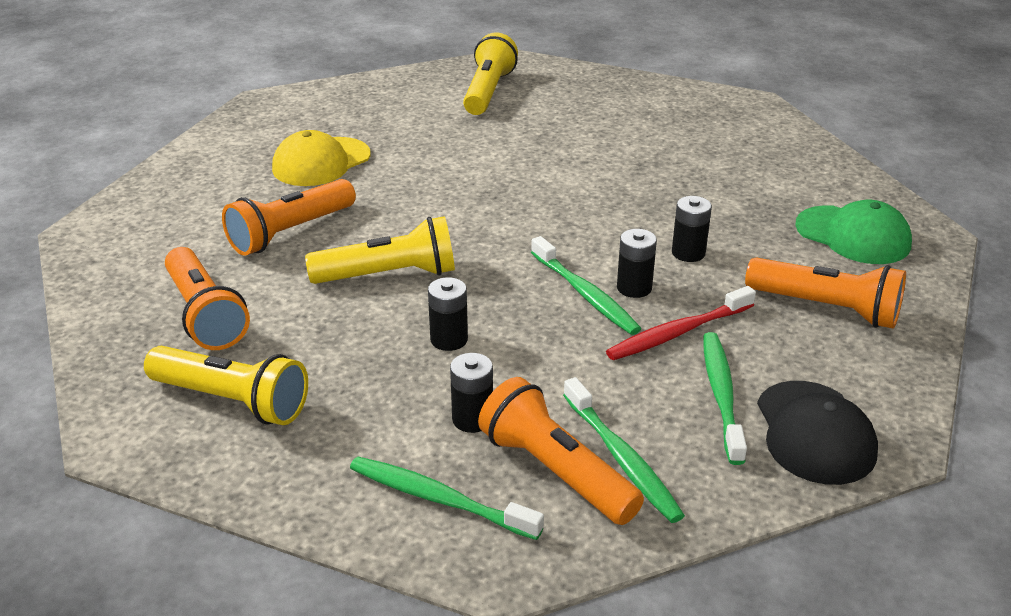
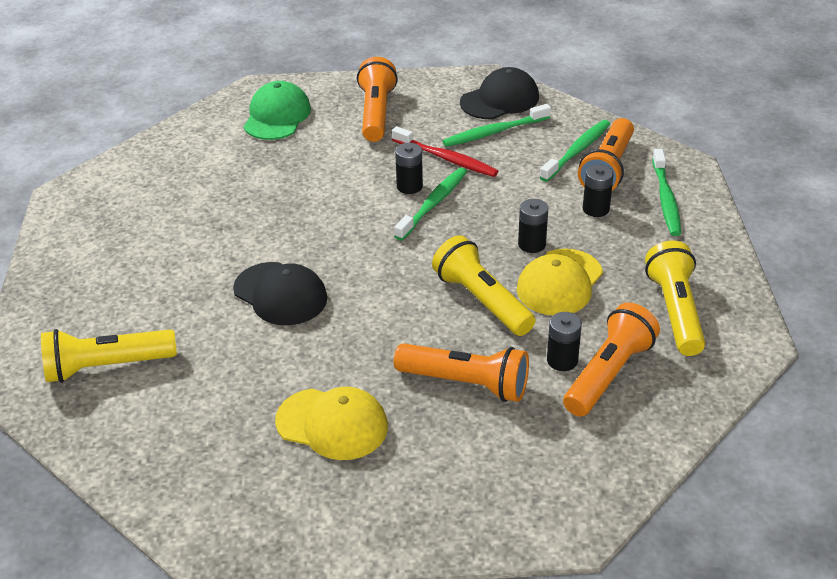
camera: 115 degrees left, 5 degrees up
(365, 335) = (559, 283): none -> yellow cap
(508, 173) = (280, 294): none -> black cap
(688, 253) = (348, 175): black battery -> black battery (562, 360)

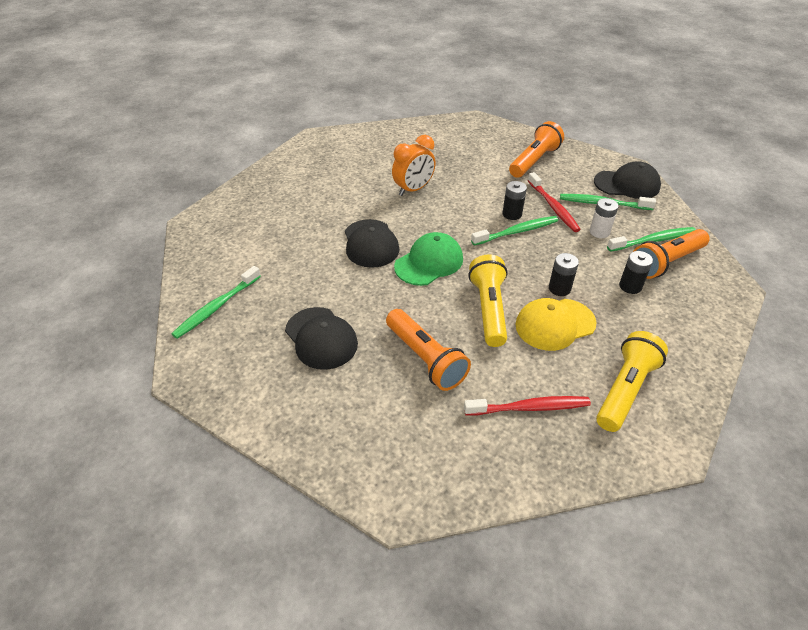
camera: 35 degrees right, 5 degrees up
(107, 366) = (242, 239): yellow flashlight -> none
(267, 207) = (413, 189): none -> orange clock
(277, 116) = (471, 139): green cap -> green cap (429, 262)
(332, 424) = (321, 338): yellow cap -> black cap
(518, 165) = (599, 232): none -> white battery
(562, 360) = (505, 379): black battery -> none
(608, 374) = (530, 408): orange flashlight -> red toothbrush
(665, 199) = (693, 304): green toothbrush -> green toothbrush (216, 307)

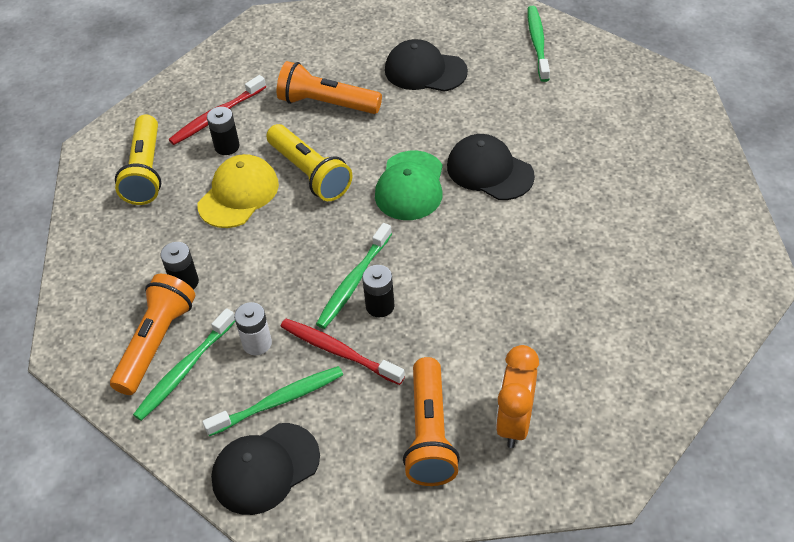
camera: 145 degrees right, 5 degrees up
(413, 189) = (530, 269): orange clock -> orange clock (515, 422)
(559, 288) = (257, 235): black battery -> black battery (227, 146)

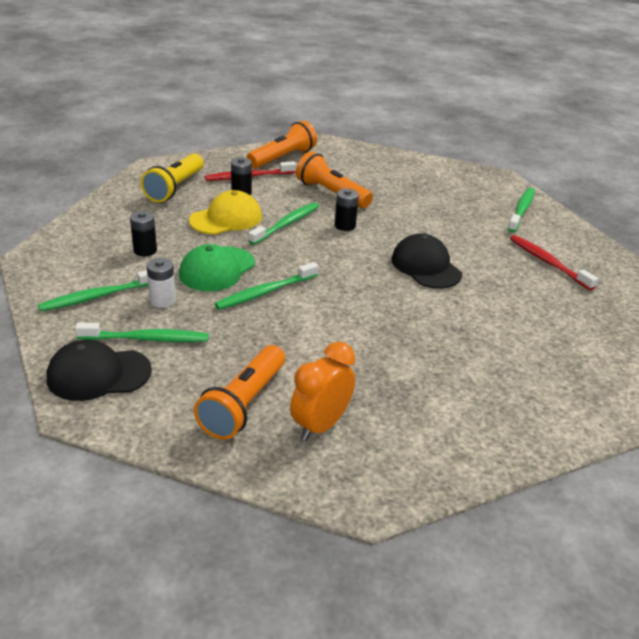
camera: 20 degrees right, 15 degrees down
(156, 343) = (94, 275): orange flashlight -> orange flashlight (282, 158)
(309, 173) = (286, 224): yellow flashlight -> green toothbrush
(338, 351) = (218, 327): red toothbrush -> red toothbrush (548, 262)
(380, 306) = (273, 313): black battery -> black battery (345, 226)
(410, 186) = (356, 254): green cap -> green cap (217, 269)
(425, 71) = (420, 199): black cap -> none

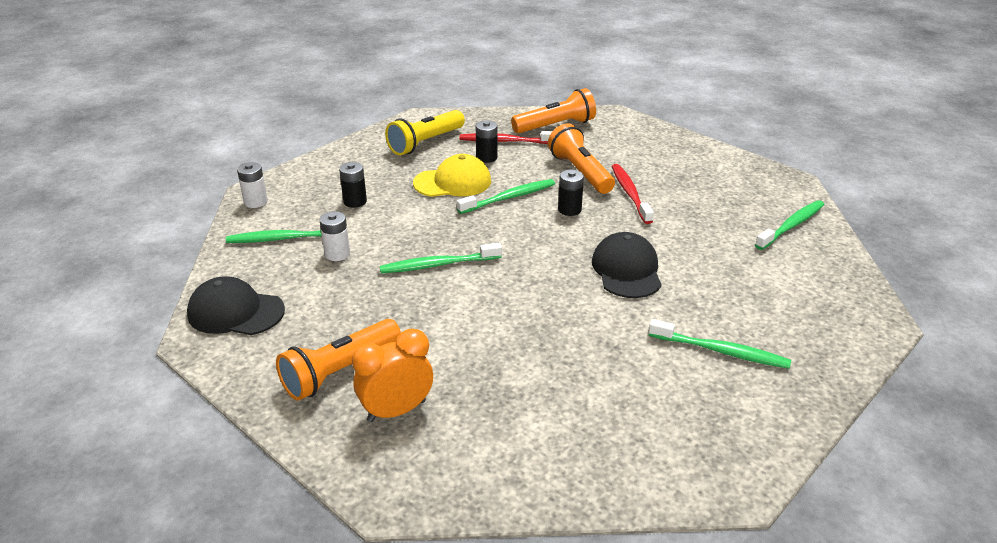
camera: 25 degrees right, 0 degrees up
(42, 267) = (255, 202): none -> white battery
(147, 339) = (298, 288): green toothbrush -> green toothbrush (721, 351)
(217, 269) = (408, 232): green cap -> none
(548, 262) = (778, 293): red toothbrush -> red toothbrush (630, 193)

